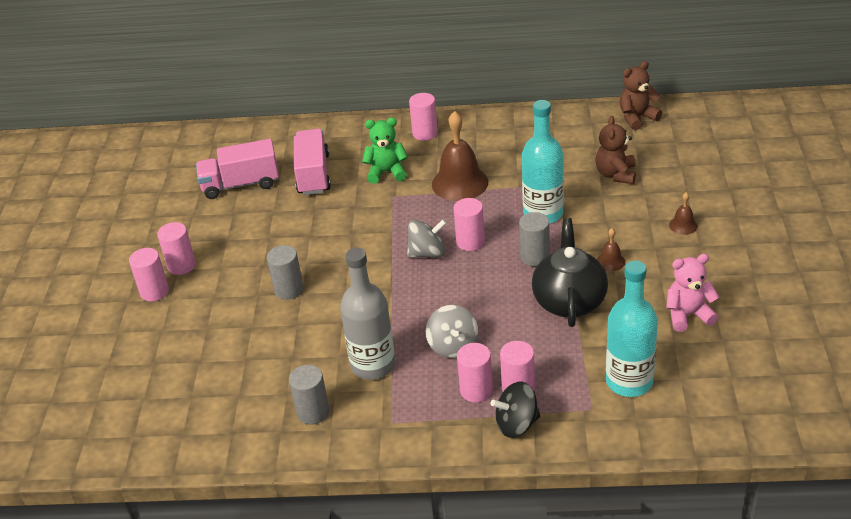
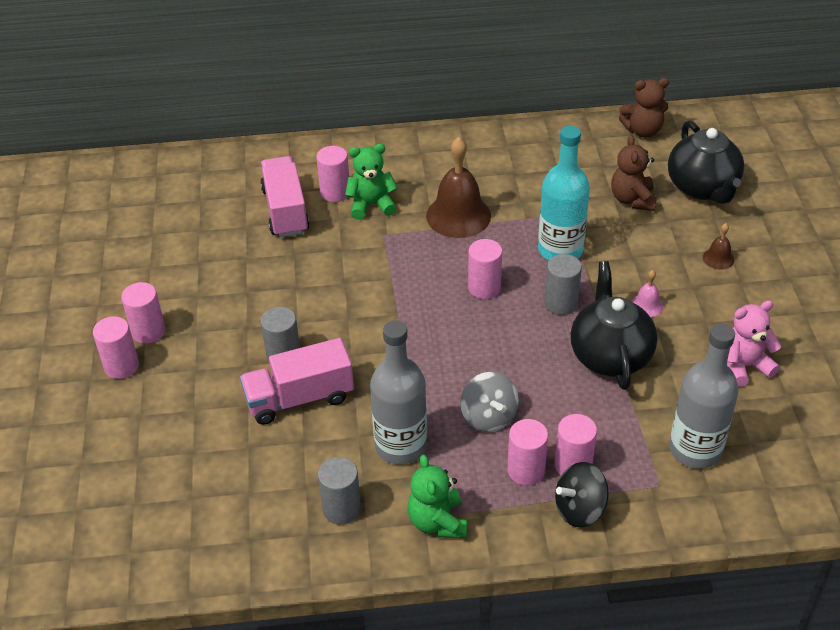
camera: 10 degrees left, 5 degrees up
(241, 184) = (201, 226): pink truck -> pink truck (299, 398)
(392, 427) = (437, 522): none -> green teddy bear
(425, 133) = (406, 155): pink cylinder -> pink cylinder (335, 192)
(427, 253) = (438, 303): grey spinning top -> none
(610, 261) = (646, 305): brown bell -> pink bell
(629, 381) = (695, 450): turquoise bottle -> grey bottle
(637, 118) = (643, 130): brown teddy bear -> brown teddy bear turned 150 degrees counterclockwise
(681, 166) = (702, 188): none -> black teapot

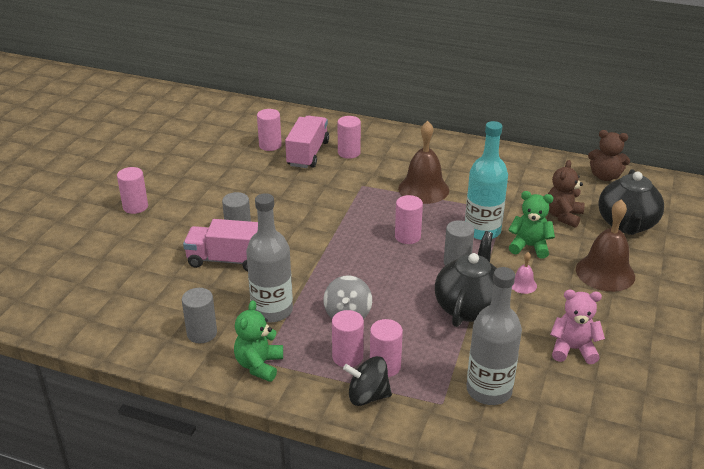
camera: 25 degrees right, 10 degrees down
(148, 331) = (167, 193): pink cylinder -> pink cylinder (270, 145)
(371, 205) = (367, 166): green teddy bear -> green teddy bear (529, 246)
(718, 258) = (605, 273): brown bell -> brown bell, size x2.17

